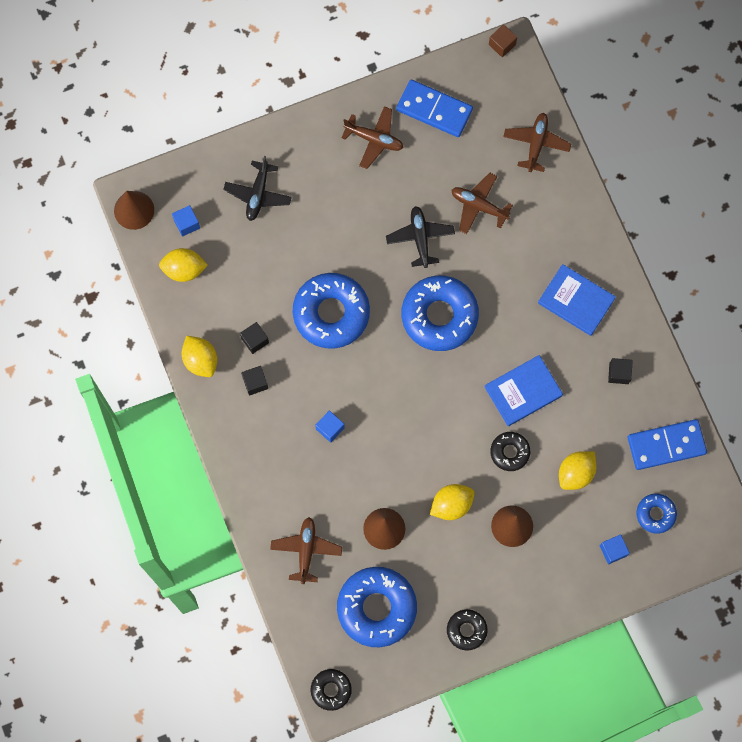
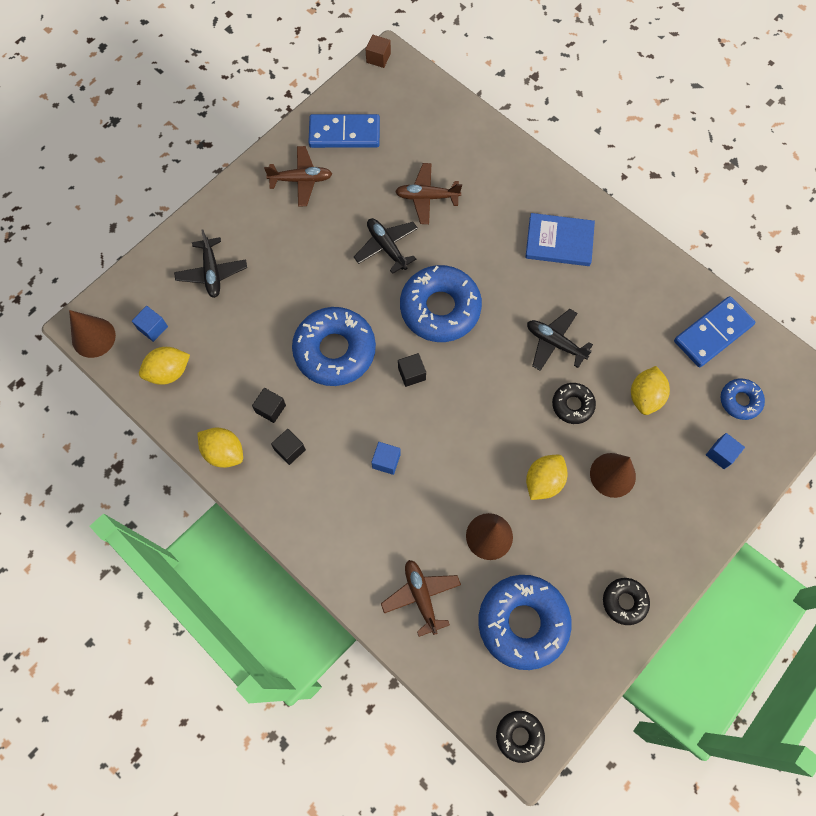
camera: 25 degrees left, 5 degrees down
(523, 391) = (555, 343): blue book -> black plane
(536, 144) = (451, 125): brown plane -> none
(619, 373) = (633, 288): black cube -> black cube (411, 374)

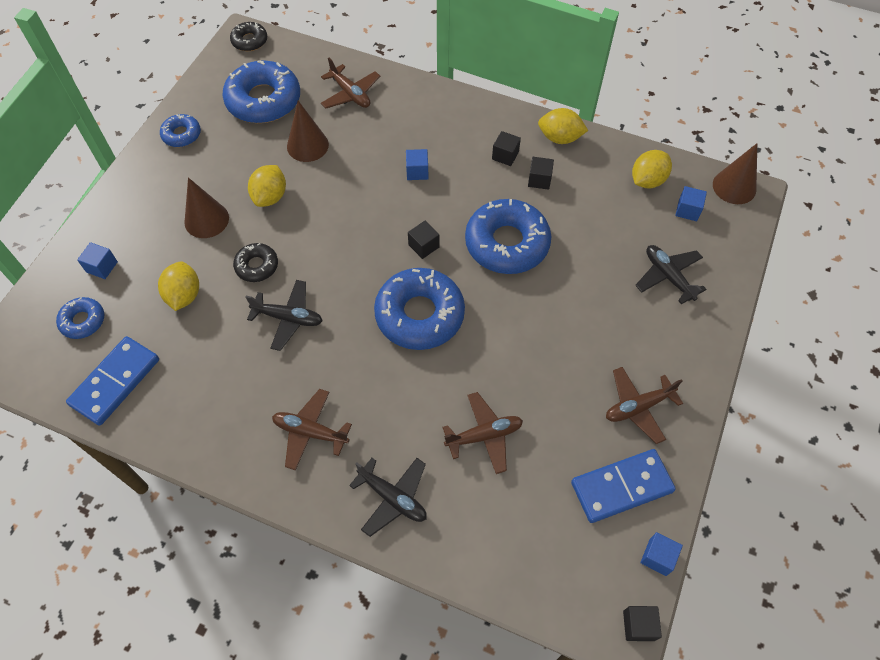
camera: 160 degrees right, 10 degrees down
(344, 87) = (657, 557): none -> blue cube
(378, 58) = (638, 625): brown cube -> black cube
(386, 247) = (503, 361): black plane -> black plane (393, 498)
(559, 242) = (310, 432): blue book -> brown plane
(624, 602) = (181, 135): black donut -> blue donut

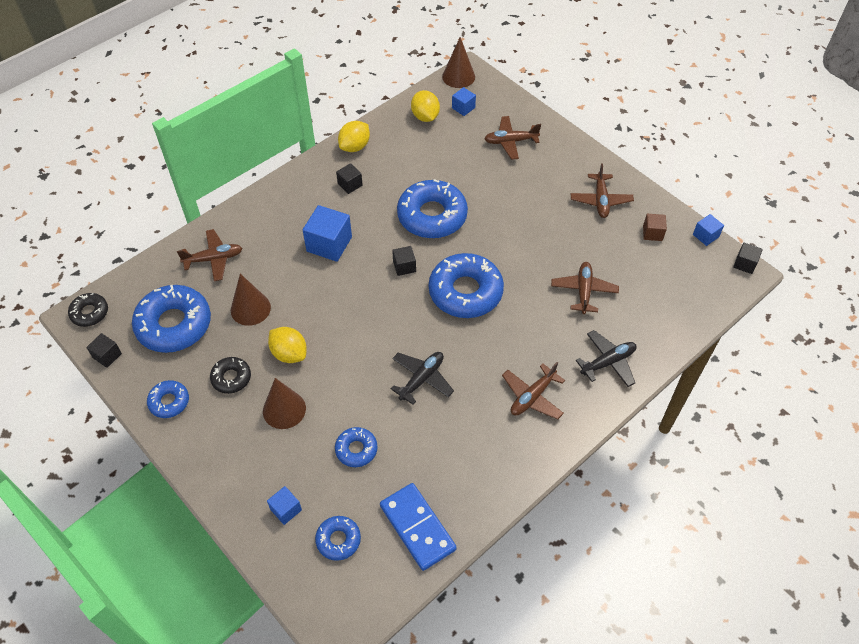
camera: 65 degrees left, 5 degrees down
(184, 295) = (356, 449): yellow lemon -> blue donut
(257, 266) = (357, 386): black donut -> black donut (231, 378)
(417, 171) = (329, 244): blue cube -> blue cube, size x1.82
(539, 180) = (386, 174): black cube -> black cube (107, 355)
(621, 487) = (652, 233): blue domino -> brown cube
(668, 276) = (510, 141): black plane -> brown plane

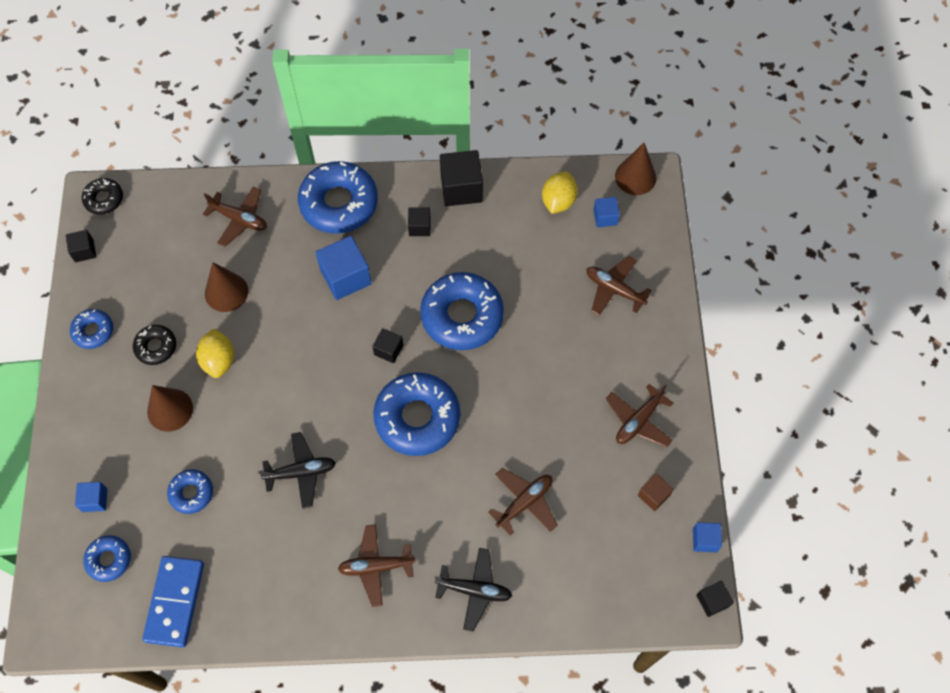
camera: 40 degrees right, 10 degrees up
(174, 324) = (156, 261): blue donut -> blue donut (339, 203)
(355, 147) = (461, 188): yellow lemon -> black cube

